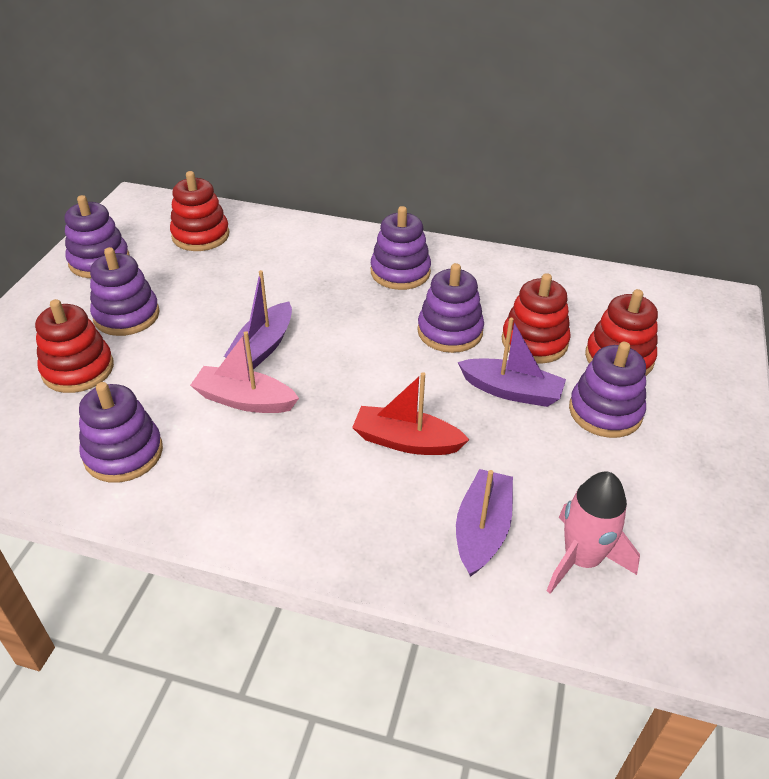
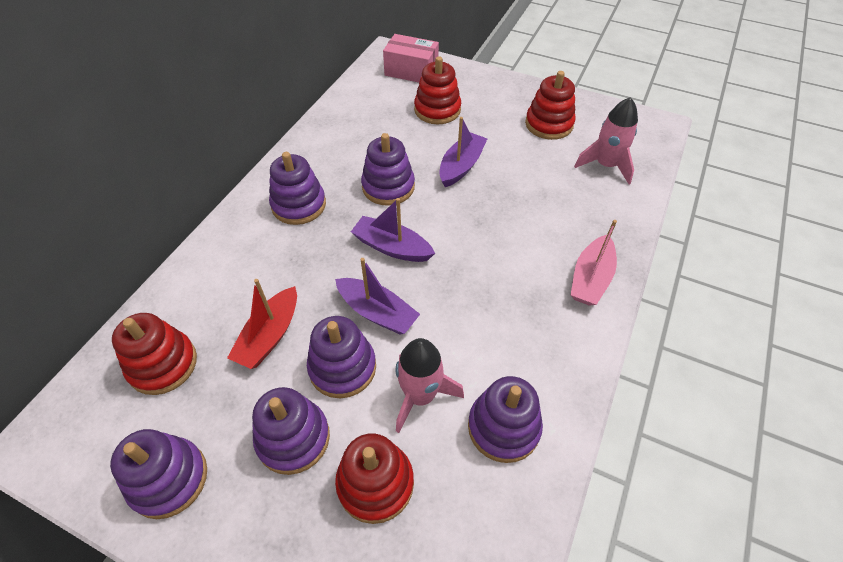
camera: 80 degrees left, 10 degrees up
(164, 388) = (420, 396): none -> pink rocket
(244, 400) = (447, 329): pink boat -> pink boat (590, 278)
(406, 441) = (505, 229): red boat -> red boat (269, 336)
(482, 530) = (585, 203): purple boat -> purple boat (392, 247)
(534, 342) = (411, 144): red stacking toy -> red stacking toy (549, 124)
(605, 412) = (487, 128): purple stacking toy -> purple stacking toy (342, 367)
(692, 324) = (411, 71): none -> pink box

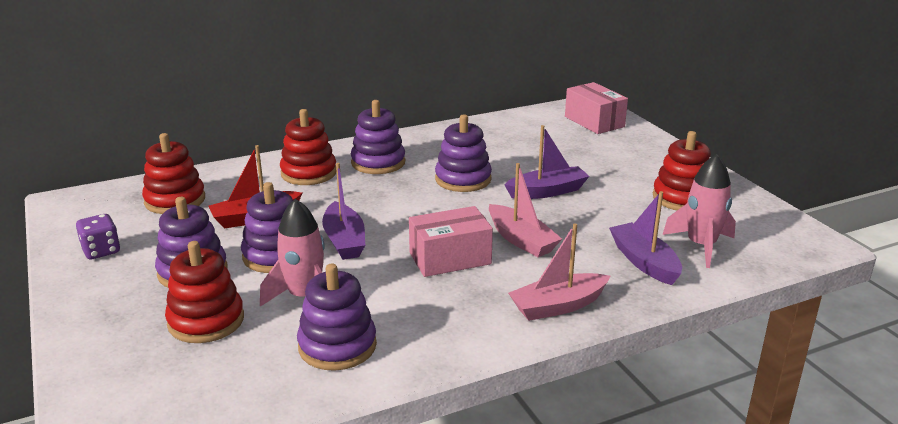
camera: 40 degrees right, 25 degrees down
(169, 479) = (101, 251): purple stacking toy -> purple dice
(392, 247) = (411, 212): purple boat -> purple boat (644, 262)
(437, 110) = (580, 152): red stacking toy -> red stacking toy (308, 173)
(475, 279) = (450, 258): none -> pink box
(499, 228) = (521, 240): none -> pink boat

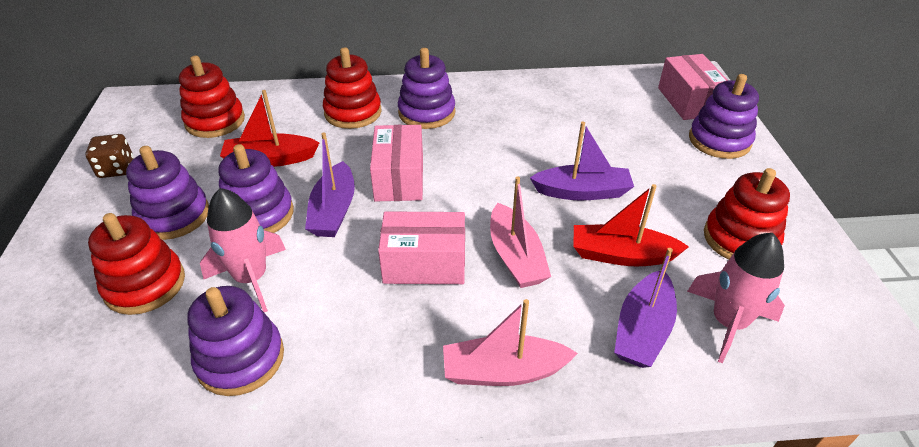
camera: 20 degrees right, 15 degrees up
(101, 251) = (116, 169): purple dice -> brown dice
(387, 209) = (399, 178): none -> pink box
(463, 179) = (500, 154): purple stacking toy -> purple stacking toy (719, 140)
(602, 223) = (621, 255): none -> red boat
(644, 262) = (642, 330): purple boat -> purple boat turned 150 degrees counterclockwise

